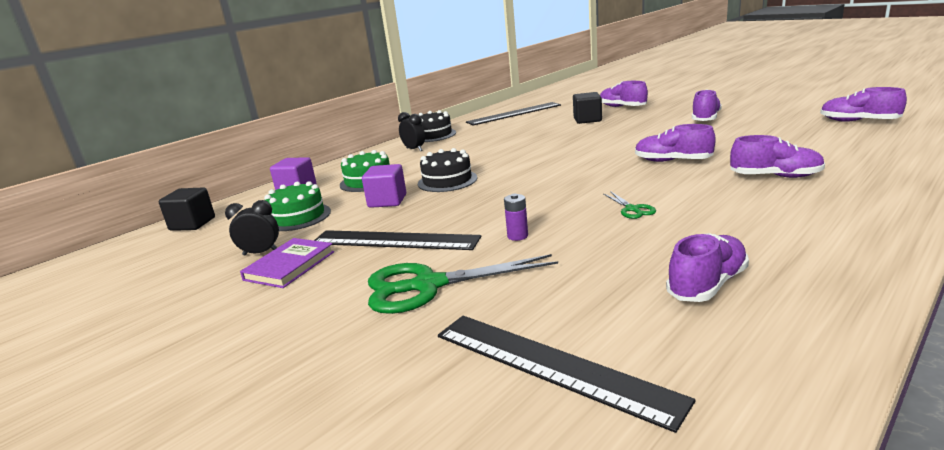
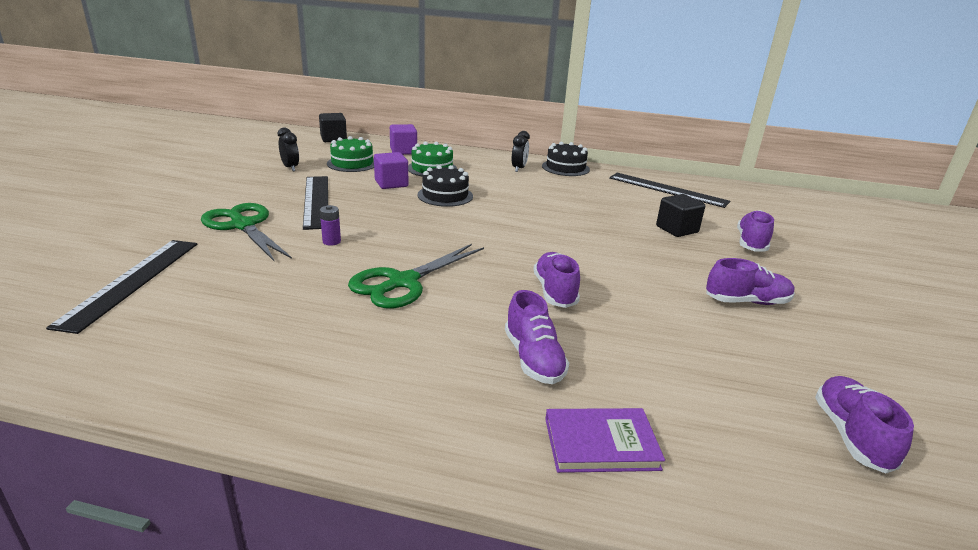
camera: 55 degrees right, 5 degrees up
(290, 266) = (272, 180): purple book -> purple book (601, 444)
(632, 209) = (403, 282): green scissors -> green scissors, size x2.20
(707, 285) = (245, 329): purple shoe -> none

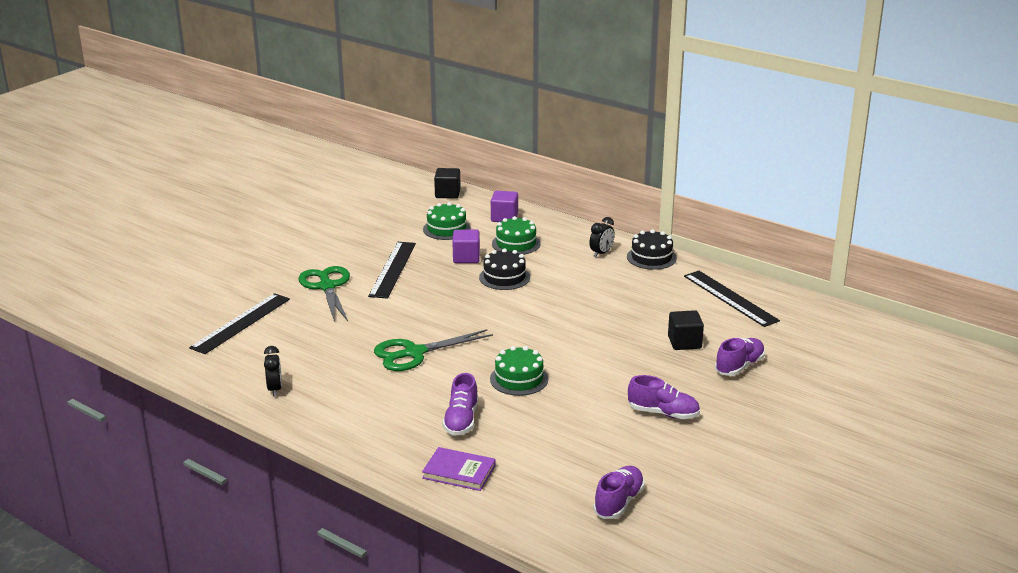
camera: 25 degrees right, 0 degrees up
(290, 168) = (390, 228): black clock -> black clock (275, 389)
(331, 241) = (384, 311): purple battery -> none
(555, 291) = (519, 379): purple shoe -> green cake

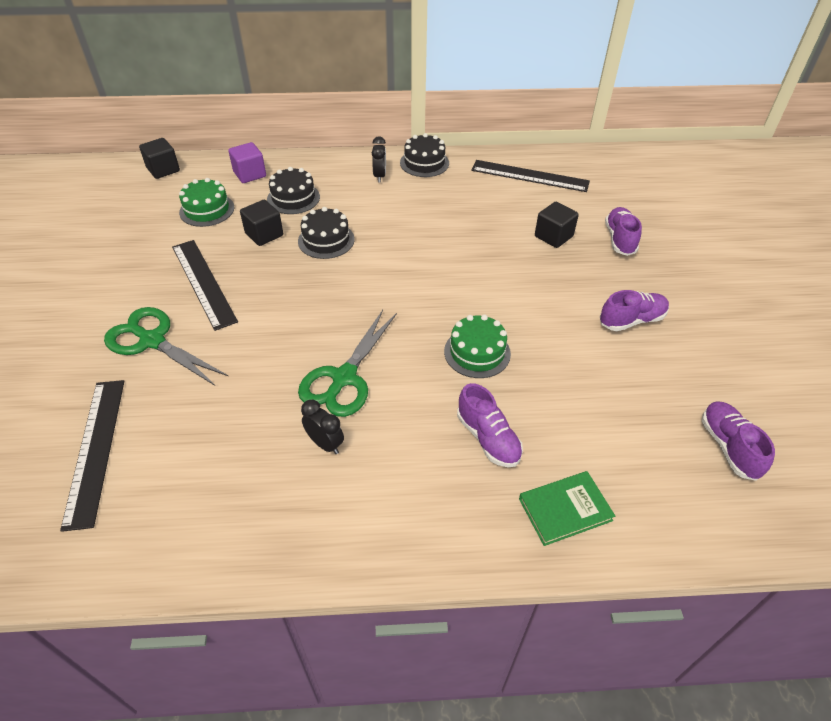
camera: 40 degrees left, 20 degrees up
(275, 389) = (244, 526): black clock -> black clock (325, 444)
(459, 472) = (565, 509): purple book -> green book
(466, 258) = (264, 234): purple cube -> black cube
(516, 244) = (293, 198): green cake -> black cake

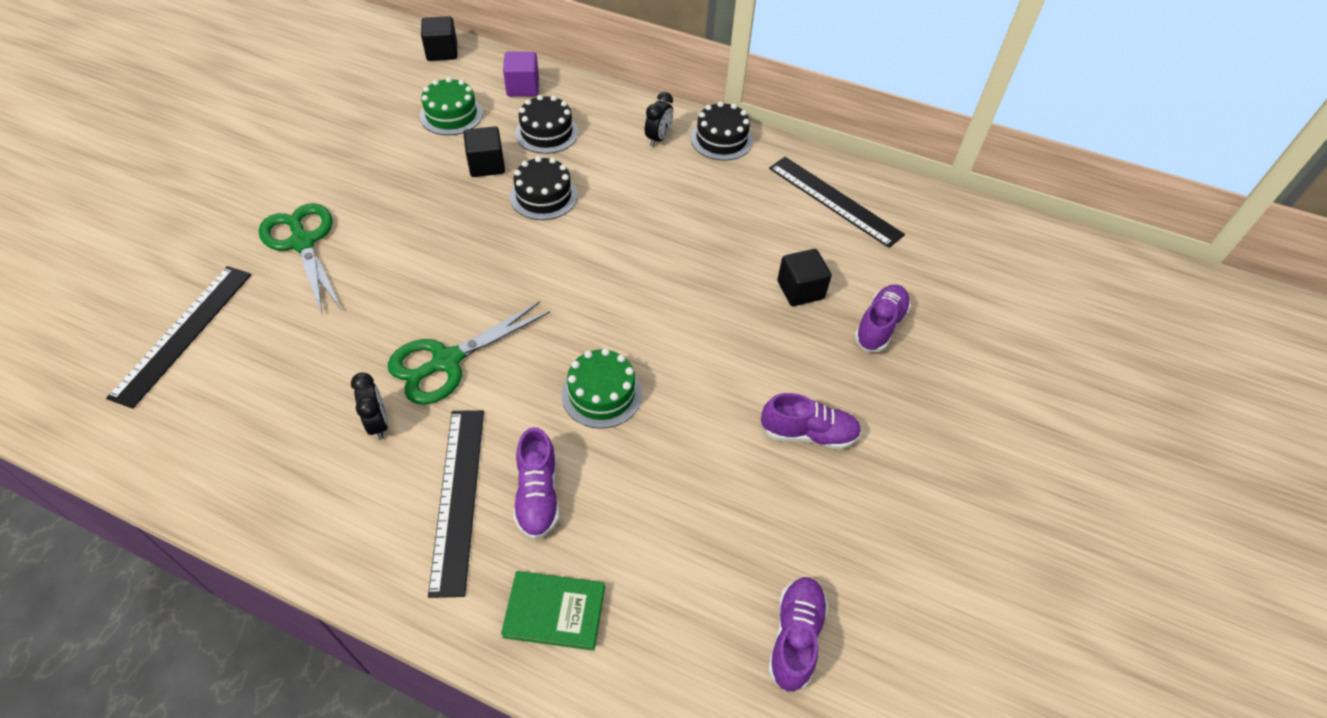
camera: 25 degrees right, 5 degrees up
(203, 283) = (390, 198): black ruler -> black ruler (458, 497)

